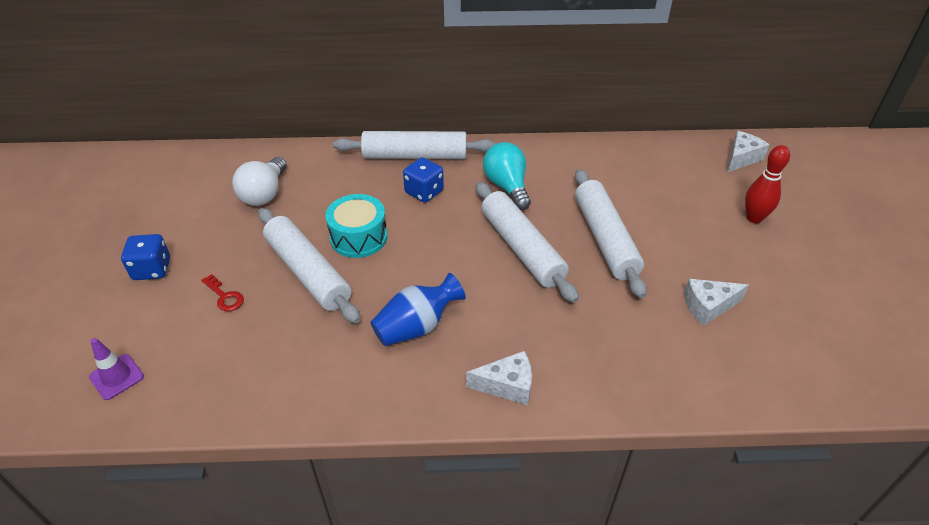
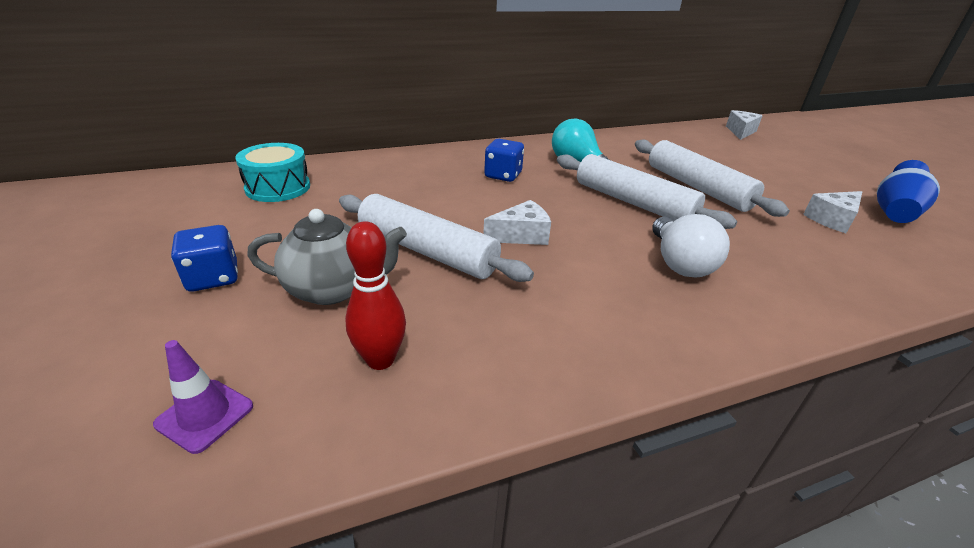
camera: 20 degrees left, 10 degrees down
(225, 296) = (333, 289): red key -> grey teapot
(264, 194) = (330, 194): white light bulb -> white light bulb (679, 263)
(358, 237) = (463, 215): turquoise drum -> turquoise drum (278, 187)
(415, 156) = (473, 153): white rolling pin -> none
(417, 327) = (590, 278): blue vase -> blue vase (894, 212)
(507, 385) = (735, 313): white cheese -> white cheese (521, 235)
(754, 218) = (792, 162): red bowling pin -> red bowling pin (380, 359)

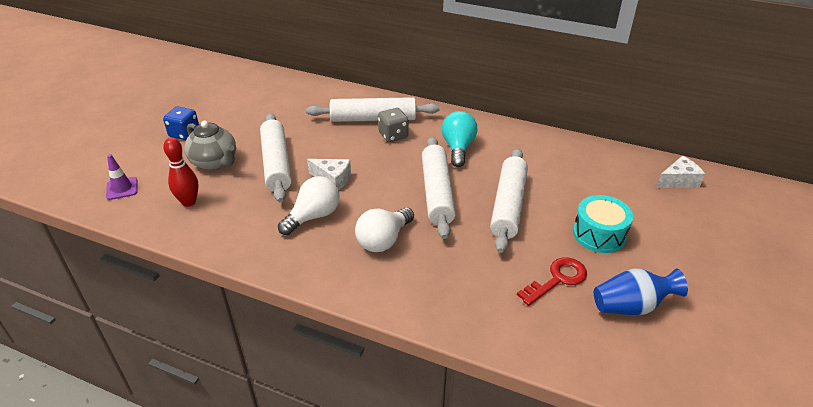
camera: 45 degrees right, 5 degrees up
(278, 187) = (268, 92): turquoise drum -> turquoise drum (599, 234)
(456, 169) = (373, 119): none -> white rolling pin
(503, 175) = (393, 135): blue dice -> grey dice
(575, 280) = (314, 216): none -> white light bulb
(832, 220) = (557, 279): white cheese -> red key

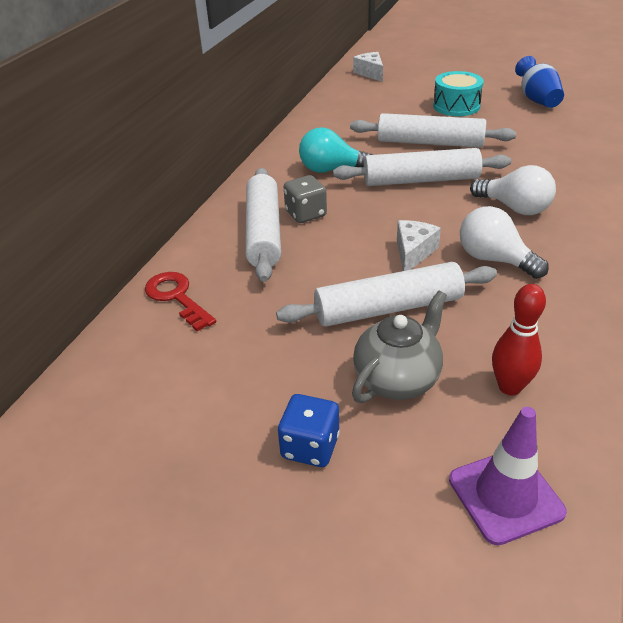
camera: 90 degrees left, 0 degrees up
(122, 188) = (505, 495): purple traffic cone -> purple traffic cone, size x1.54
(557, 279) = (523, 124): red key -> red key (176, 297)

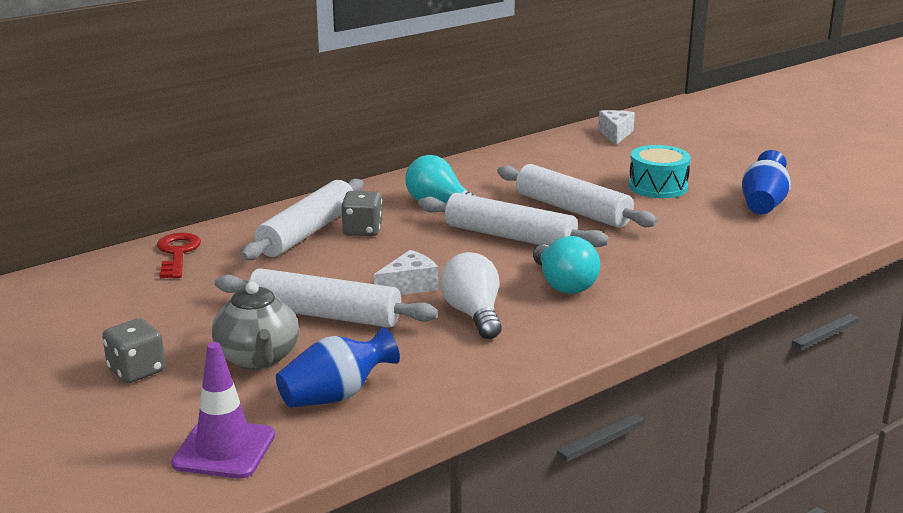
camera: 30 degrees right, 15 degrees down
(310, 446) = (136, 371): blue dice -> grey dice
(398, 379) = (258, 359): grey teapot -> grey teapot turned 90 degrees clockwise
(509, 387) = (336, 396): red bowling pin -> blue vase
(514, 208) = (563, 285): white light bulb -> turquoise light bulb

